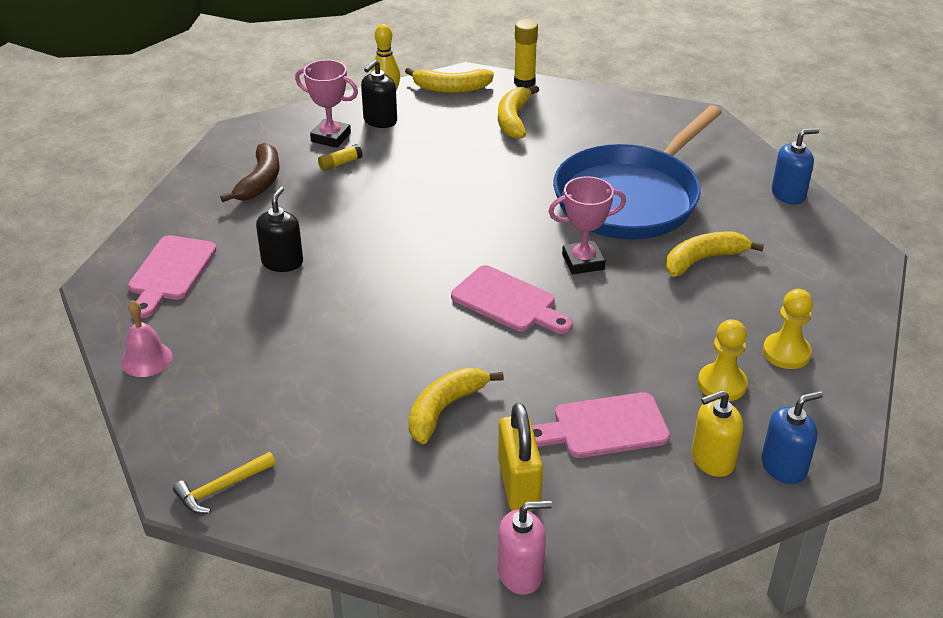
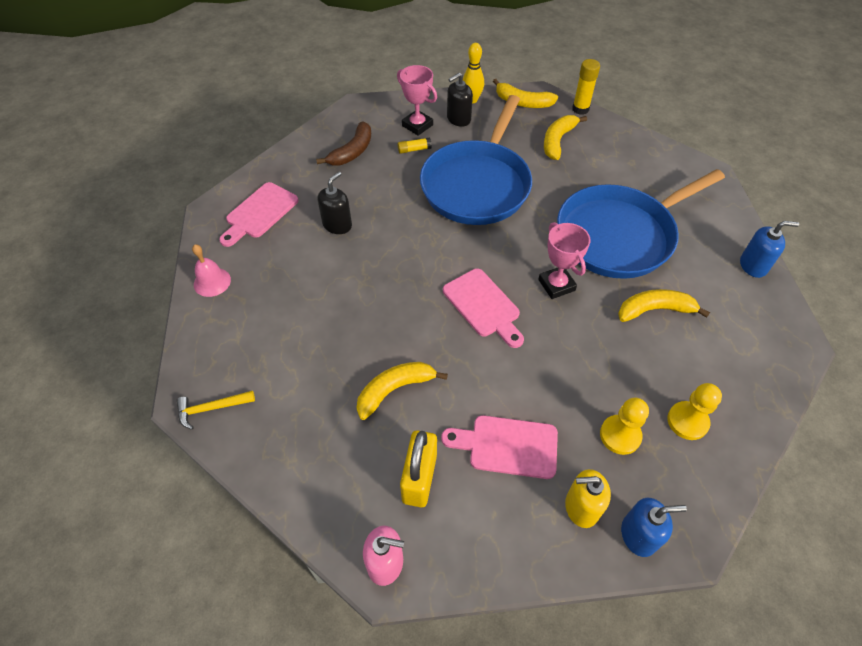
camera: 20 degrees right, 15 degrees up
(439, 184) = (477, 185): none -> blue pan
(583, 262) = (556, 285): pink trophy -> pink trophy turned 60 degrees clockwise

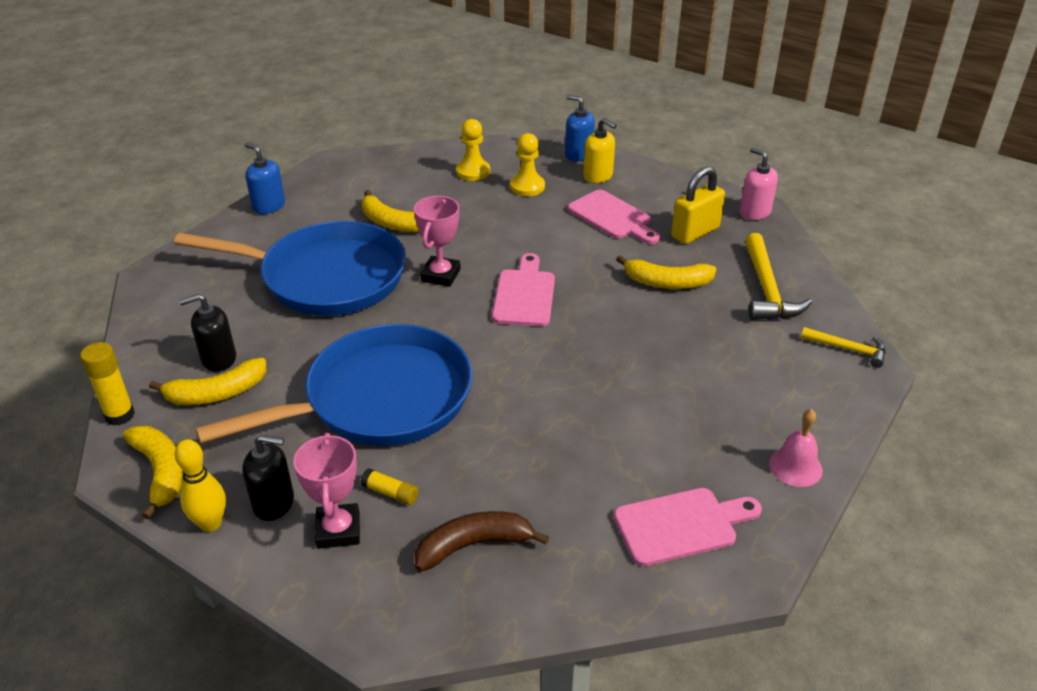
camera: 140 degrees left, 15 degrees down
(309, 439) = (767, 289): none -> yellow hammer
(337, 225) = (592, 449): black soap dispenser -> black soap dispenser (218, 359)

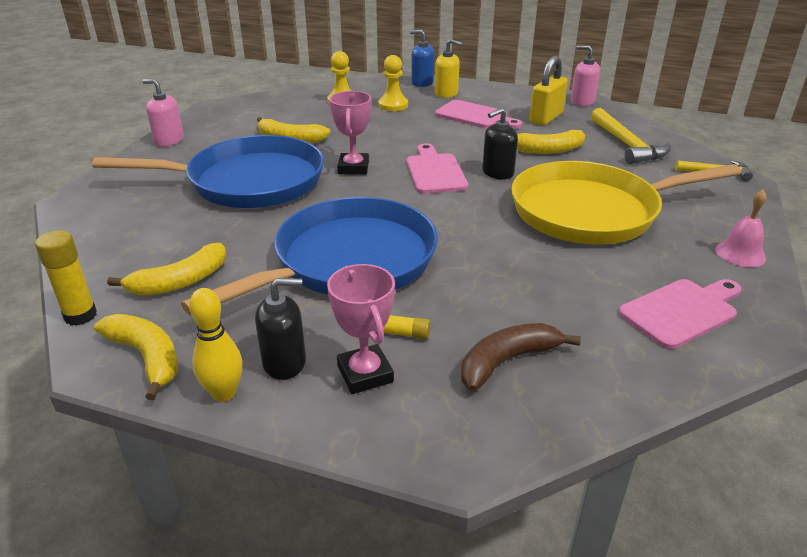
camera: 15 degrees left, 5 degrees down
(218, 359) = (170, 254): black soap dispenser -> black soap dispenser (497, 173)
(268, 206) = (169, 140): blue soap dispenser -> pink soap dispenser
(665, 380) = (591, 211): none -> yellow pan

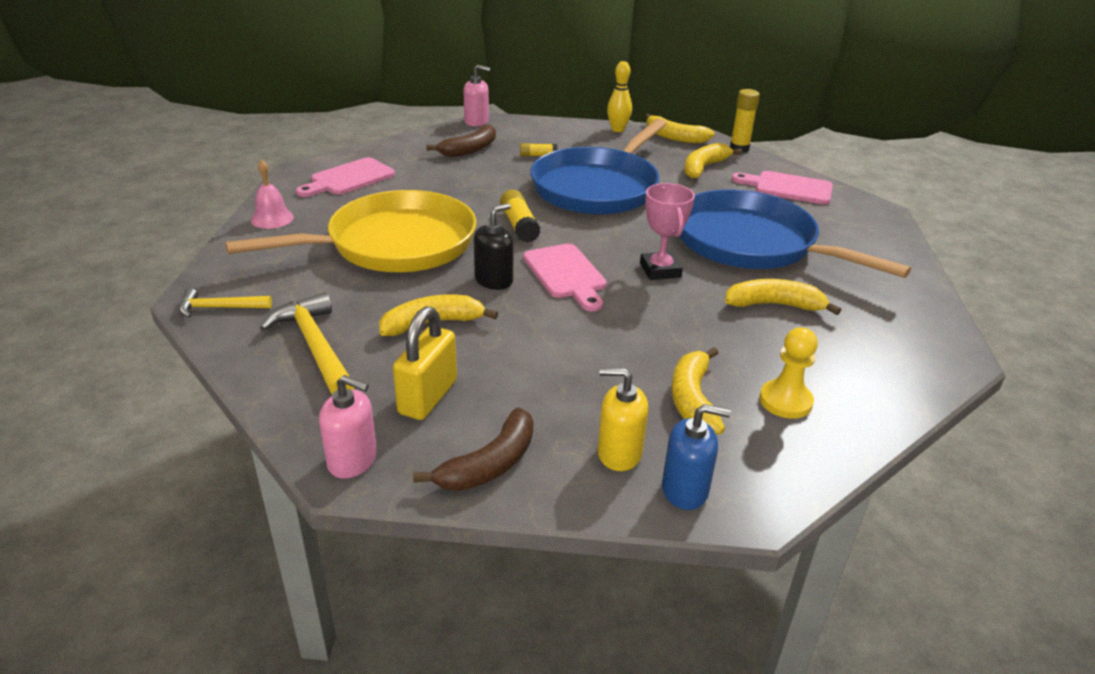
camera: 165 degrees right, 0 degrees up
(169, 140) = (913, 287): pink soap dispenser -> pink soap dispenser (476, 121)
(249, 182) = (751, 243): blue pan -> blue pan turned 60 degrees clockwise
(284, 362) = (597, 141): black soap dispenser -> none
(365, 374) = (549, 140): pink trophy -> none
(393, 105) = (693, 400): yellow pawn -> yellow banana
(462, 219) = (519, 225): none -> yellow glue stick
(475, 116) = (546, 387): pink cutting board -> pink cutting board (788, 188)
(512, 95) = (490, 464): none -> brown banana

